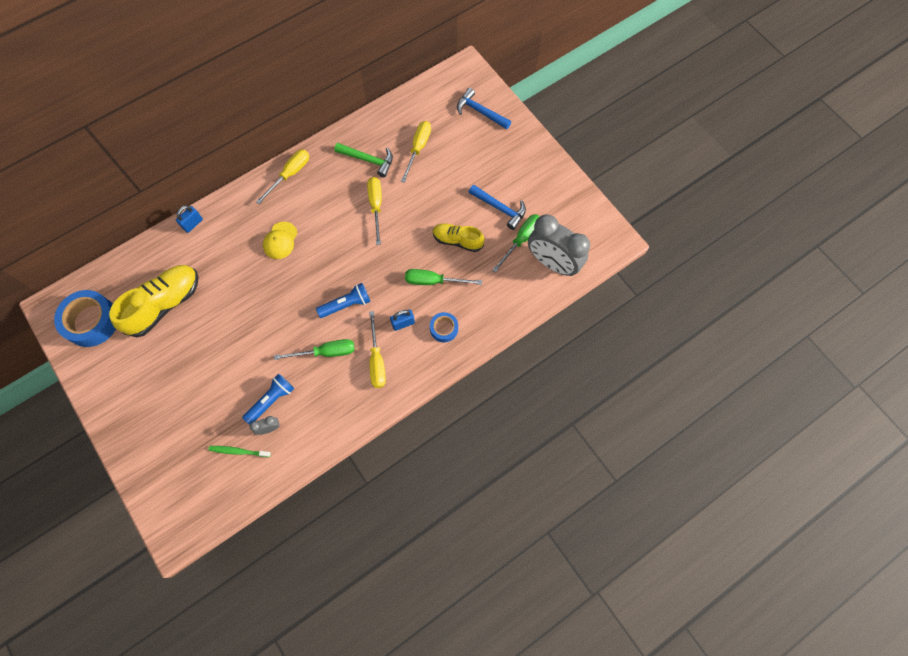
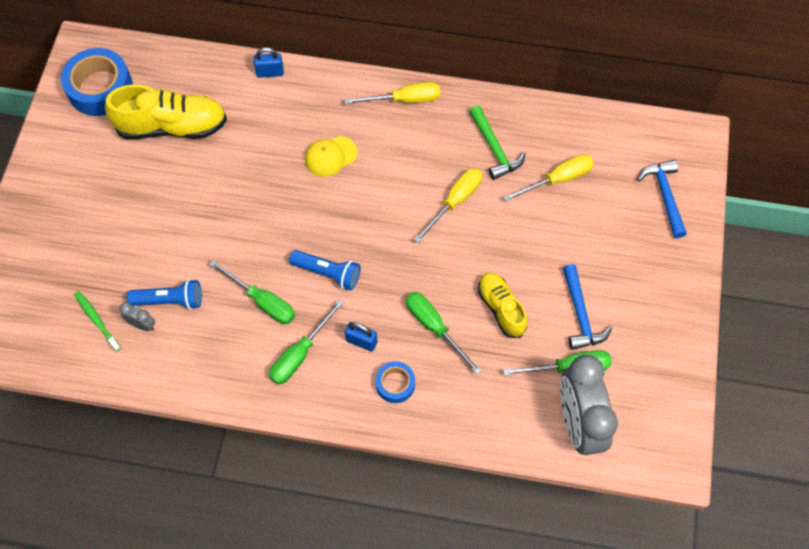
camera: 45 degrees right, 5 degrees down
(376, 360) = (300, 354): yellow screwdriver -> green screwdriver

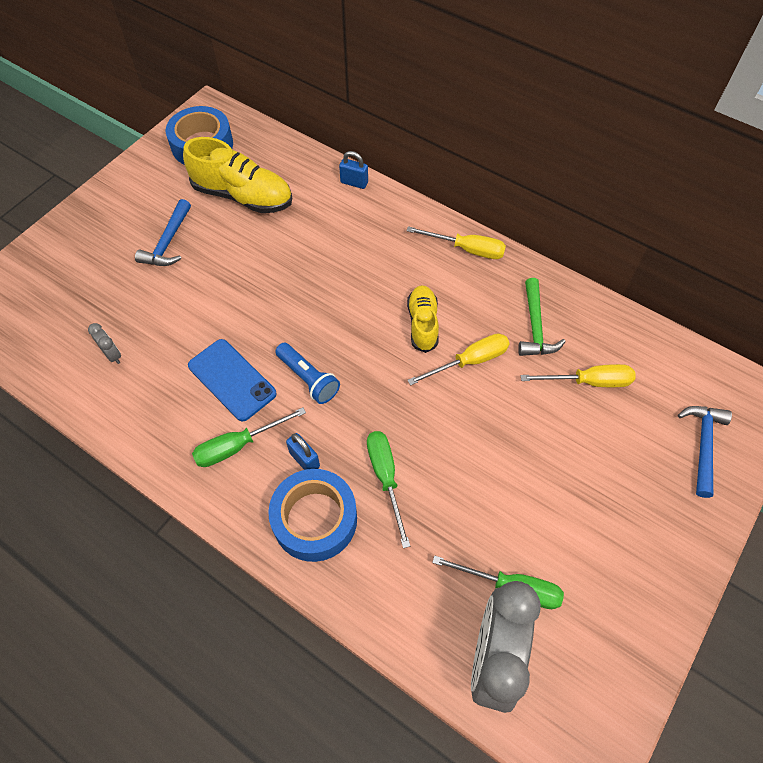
camera: 25 degrees right, 5 degrees down
(96, 320) = (77, 334): green toothbrush -> none
(170, 300) = (150, 343): blue flashlight -> none
(262, 301) = (232, 379): green screwdriver -> blue phone
(330, 156) = (370, 273): yellow cap -> none
(395, 384) = (315, 519): blue tape -> blue tape, size x1.88
(501, 308) = (466, 488): yellow shoe -> yellow shoe (422, 324)
(580, 315) = (551, 533): blue hammer -> blue hammer (168, 242)

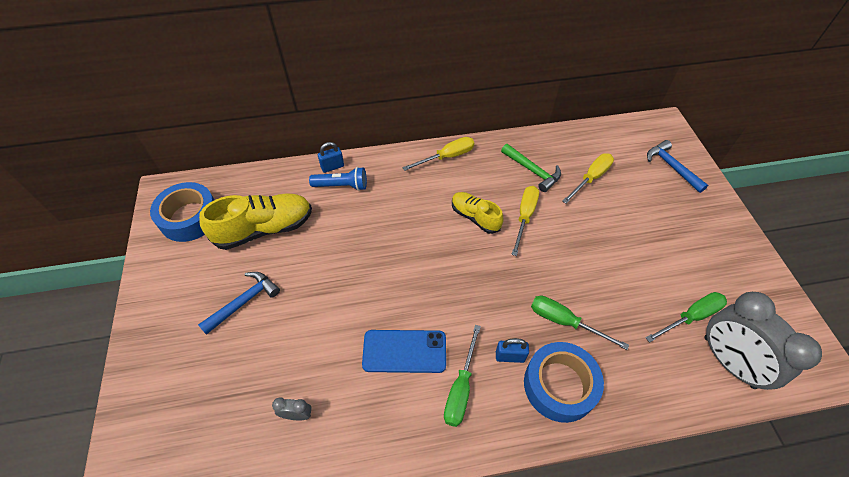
camera: 45 degrees left, 5 degrees down
(168, 242) = (244, 301): blue hammer -> blue hammer turned 105 degrees counterclockwise
(308, 379) = (451, 306): blue flashlight -> blue flashlight (342, 185)

